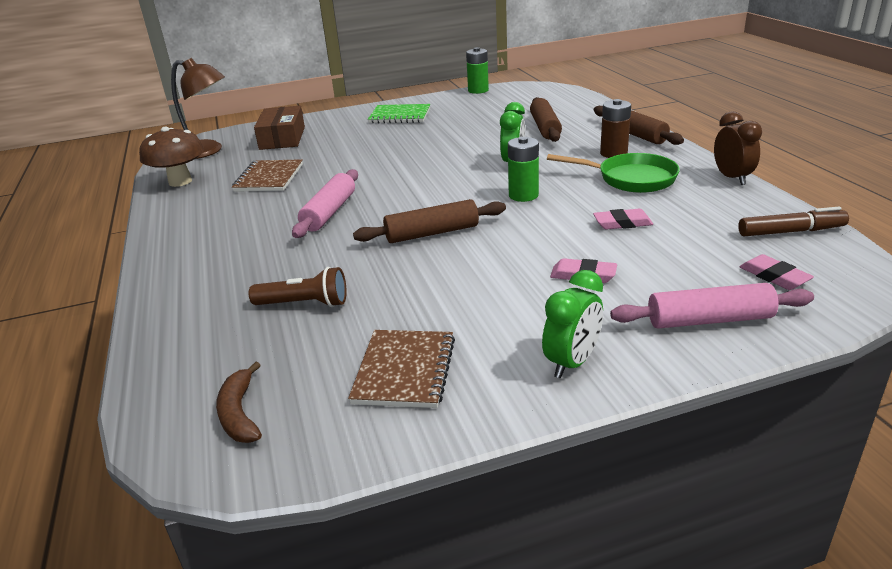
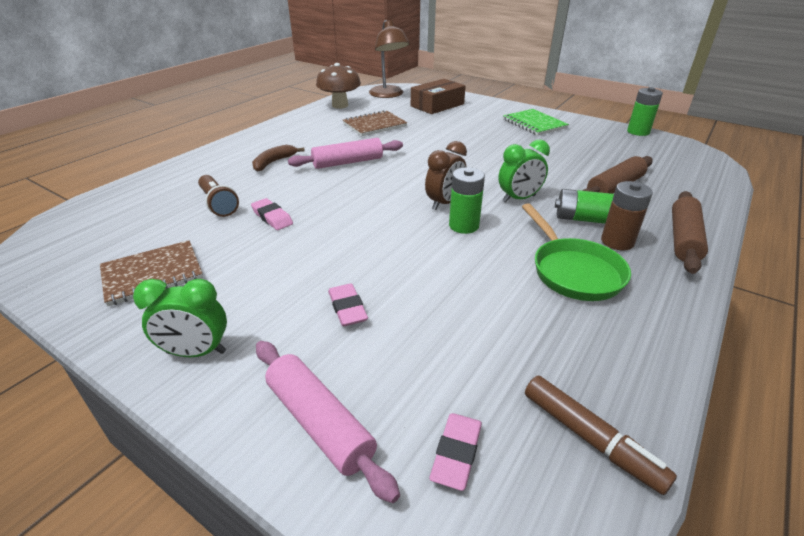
camera: 50 degrees right, 5 degrees up
(240, 414) = (83, 235): brown banana -> brown banana (274, 162)
(432, 233) = (355, 210): brown rolling pin -> none
(572, 152) = (584, 219): none -> green battery
(622, 223) = (470, 298): pink eraser -> pink eraser (272, 217)
(732, 178) = (674, 342): brown clock -> brown clock (444, 203)

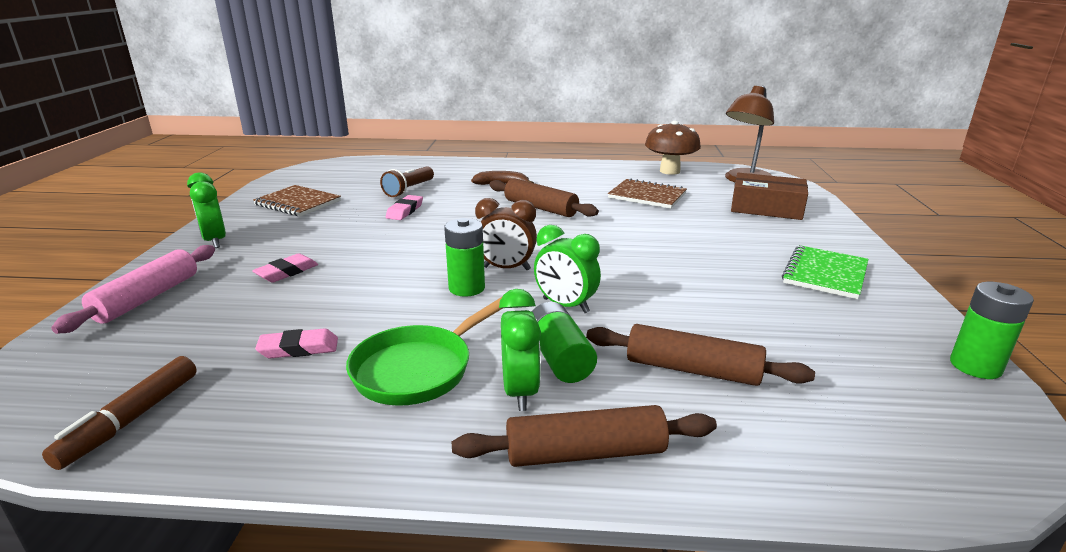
camera: 60 degrees right, 10 degrees down
(348, 162) = (540, 208): pink rolling pin -> brown rolling pin
(456, 453) = (115, 356): pink eraser -> pink eraser (299, 348)
(617, 242) = (520, 392): brown battery -> green clock

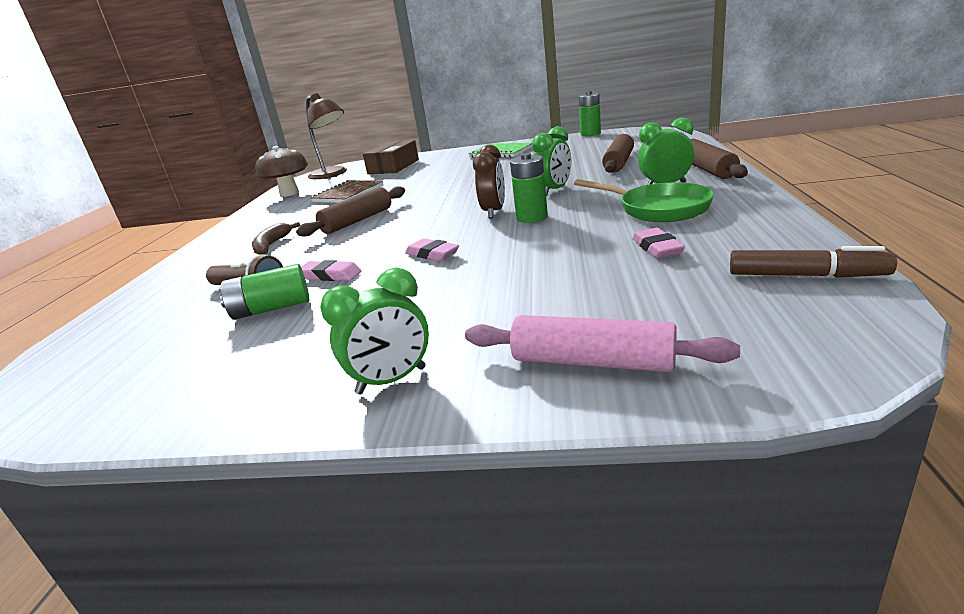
camera: 85 degrees left, 0 degrees up
(287, 272) = (505, 294): pink eraser -> pink eraser (432, 254)
(298, 203) = (245, 358): brown notebook -> none
(559, 358) = (623, 183): green battery -> green battery (271, 309)

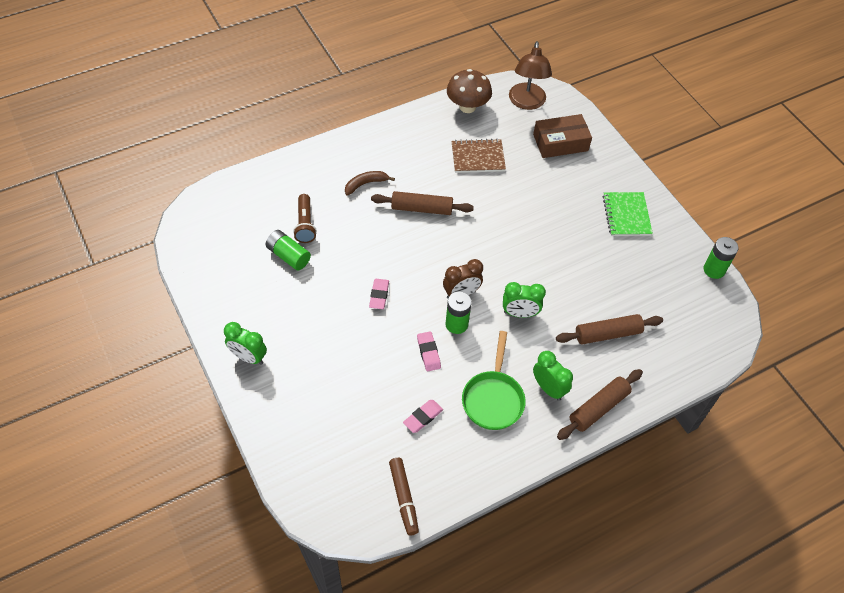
camera: 50 degrees right, 30 degrees up
(330, 275) = (334, 256): pink eraser -> pink eraser (428, 353)
(592, 362) = (288, 428): pink rolling pin -> none

